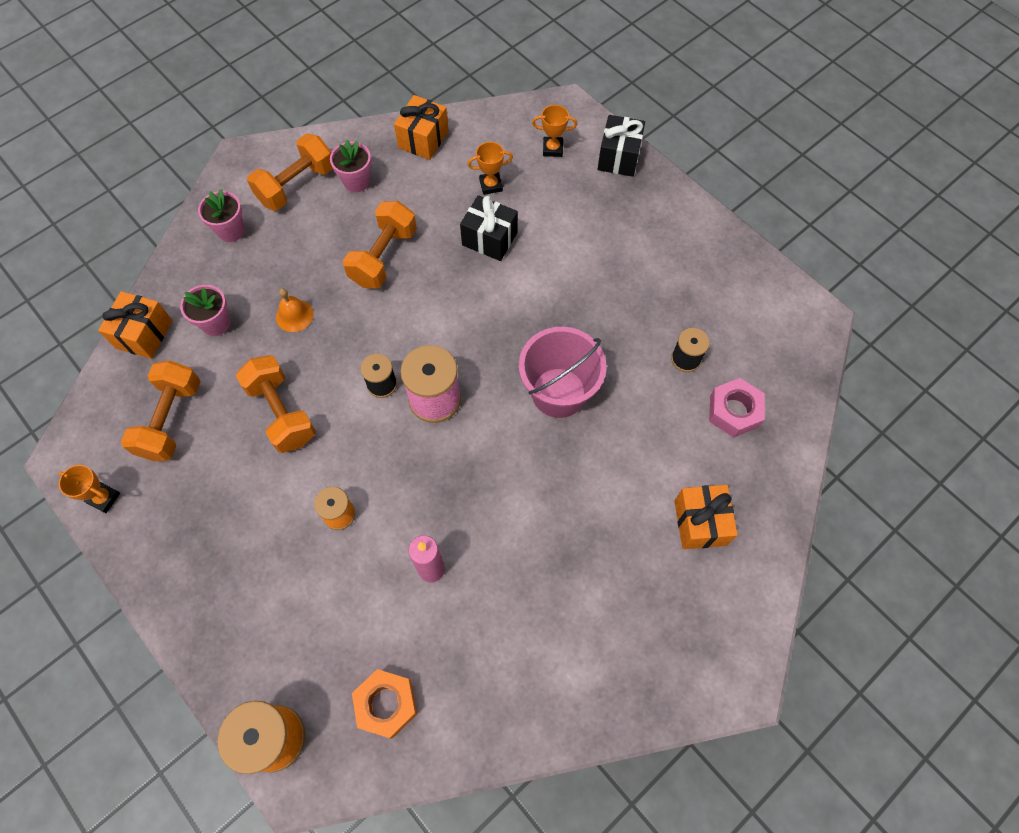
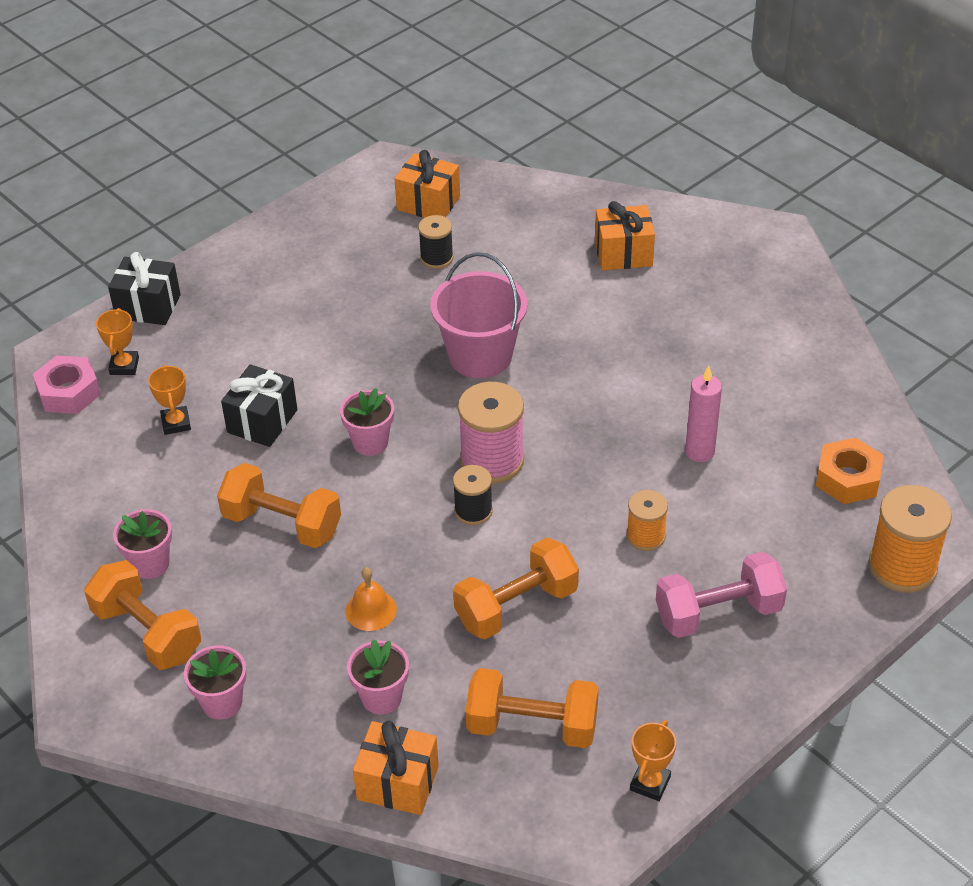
camera: 90 degrees left, 20 degrees down
(250, 565) = (718, 613): none -> pink dumbbell
(423, 139) = (85, 496): orange gift -> orange gift (428, 203)
(461, 311) = (370, 442): none -> pink flower pot
(734, 411) = (498, 226): pink nut -> pink nut (69, 392)

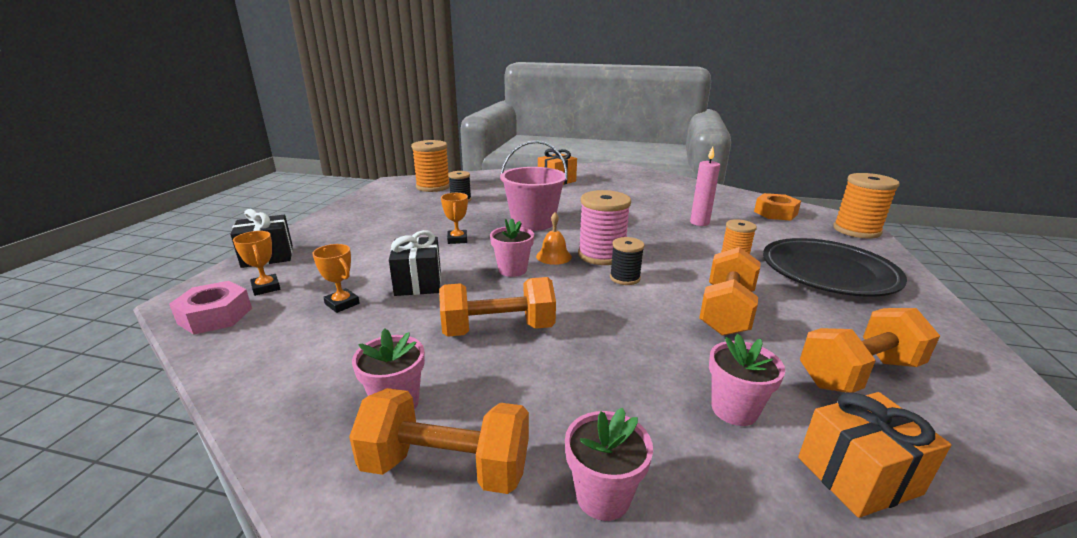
camera: 35 degrees left, 20 degrees down
(371, 610) = (637, 353): orange bell -> orange bell (553, 256)
(428, 203) = (433, 187): orange gift -> orange spool
(650, 783) = (981, 370): orange trophy -> orange trophy (457, 239)
(718, 613) = (828, 273): pink dumbbell -> black plate

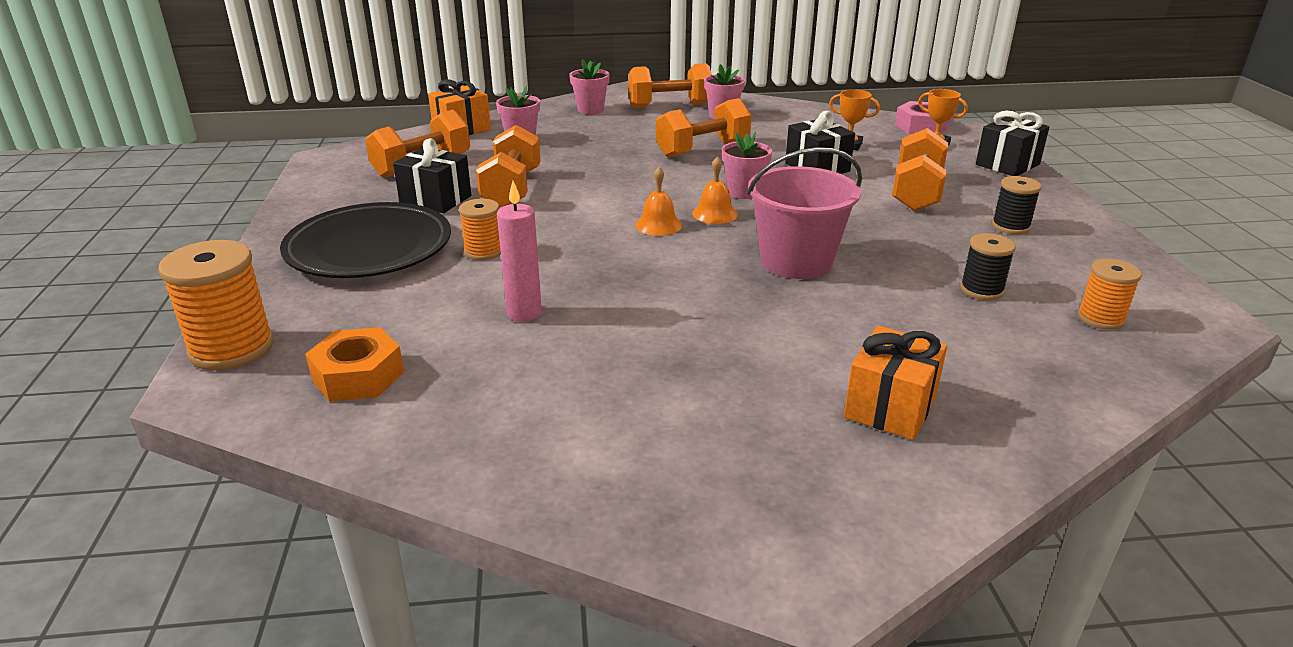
camera: 160 degrees right, 5 degrees up
(387, 247) = (916, 192): none -> orange dumbbell
(433, 187) = (1100, 318): orange spool -> orange spool, size x0.58
(457, 239) = (856, 215): orange trophy -> none
(601, 255) = (658, 225): pink spool -> orange bell
(625, 278) = (618, 203): black spool -> black spool (1010, 226)
(802, 312) = (436, 200): none -> black gift

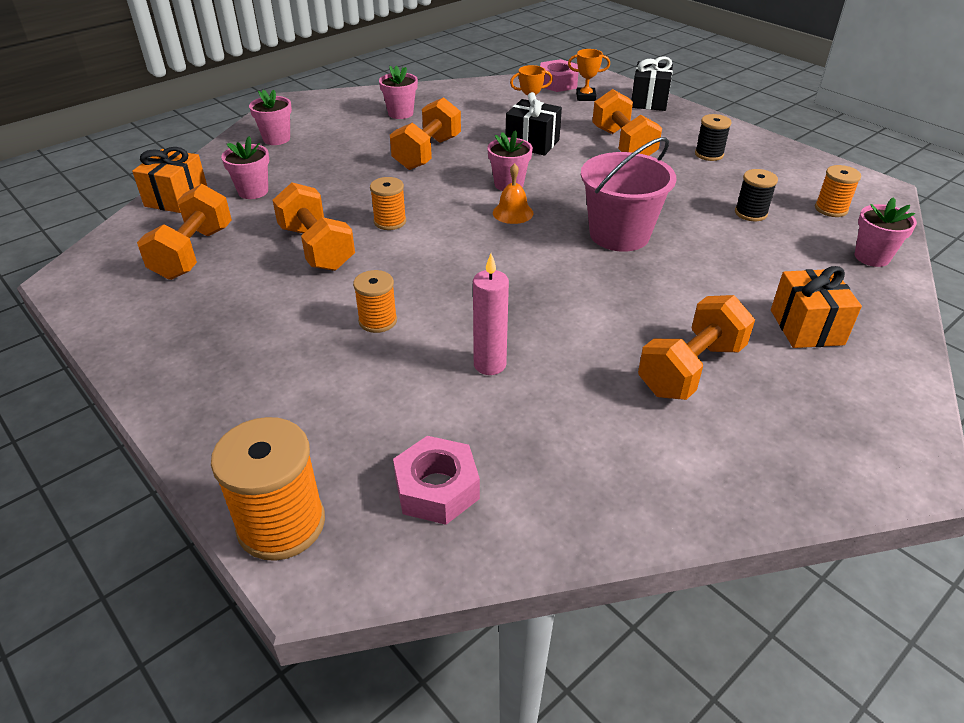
camera: 35 degrees left, 10 degrees up
(358, 376) = (437, 488): orange nut -> pink nut
(369, 249) = (267, 361): black plate -> none
(436, 200) = (259, 285): black gift -> none
(595, 189) = (390, 222): none -> orange spool
(658, 225) = (485, 239): orange bell -> none
(669, 106) = (343, 115): orange dumbbell -> orange dumbbell (691, 369)
(1086, 379) = (872, 257): none -> pink flower pot

